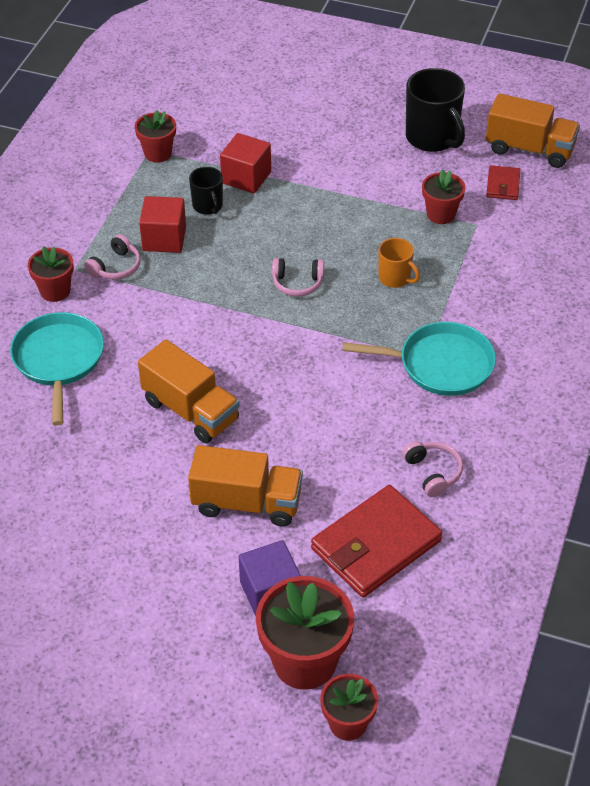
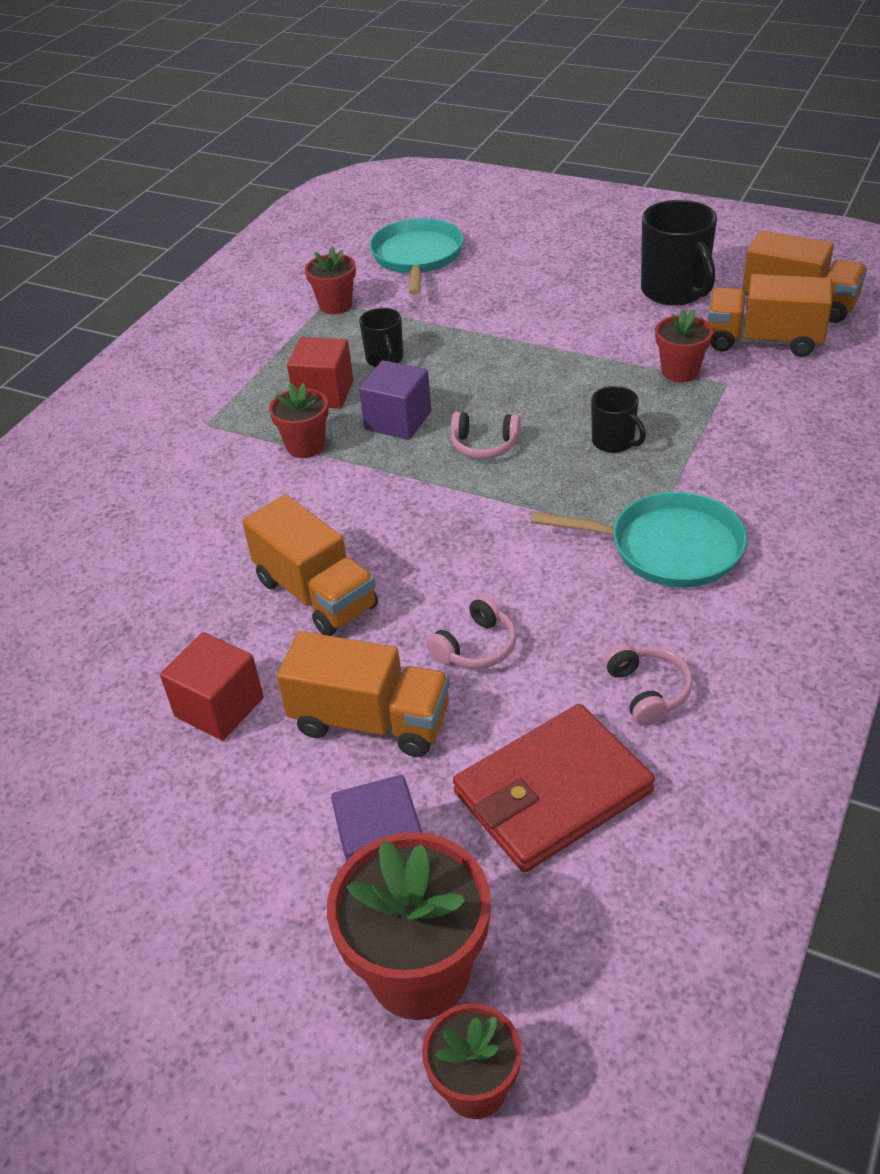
camera: 10 degrees right, 5 degrees down
(55, 291) = (176, 447): red flower pot -> red flower pot (305, 446)
(58, 360) = (158, 526): turquoise pan -> turquoise pan (417, 257)
(116, 267) = (257, 423): pink headphones -> pink headphones (476, 647)
(227, 263) = (398, 421): none -> purple cube
(246, 177) = (437, 330): red cube -> red cube (219, 707)
(395, 278) = (614, 442): orange mug -> black mug
(503, 185) = (763, 341): red wallet -> orange truck

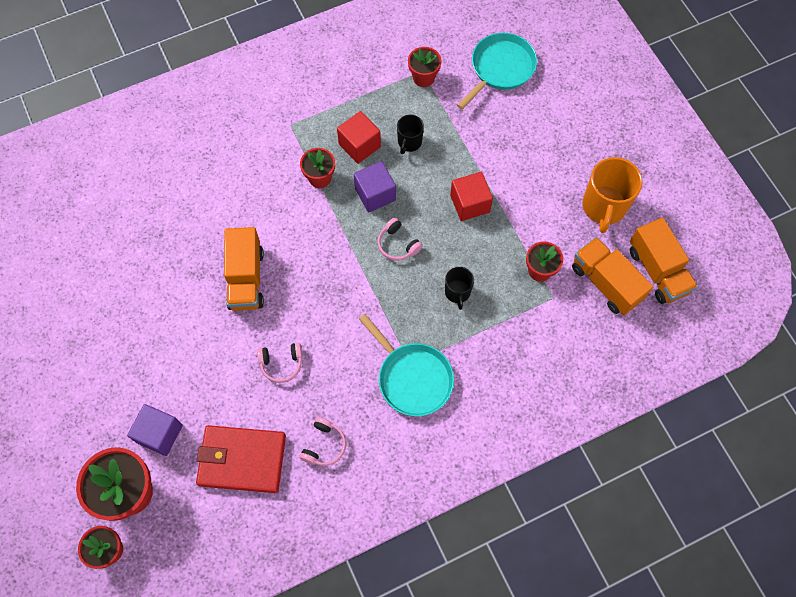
camera: 35 degrees right, 25 degrees up
(219, 707) = (161, 310): red cube -> red cube (470, 203)
(371, 721) = (209, 367): orange truck -> none
(675, 291) = (604, 207): black mug -> orange mug

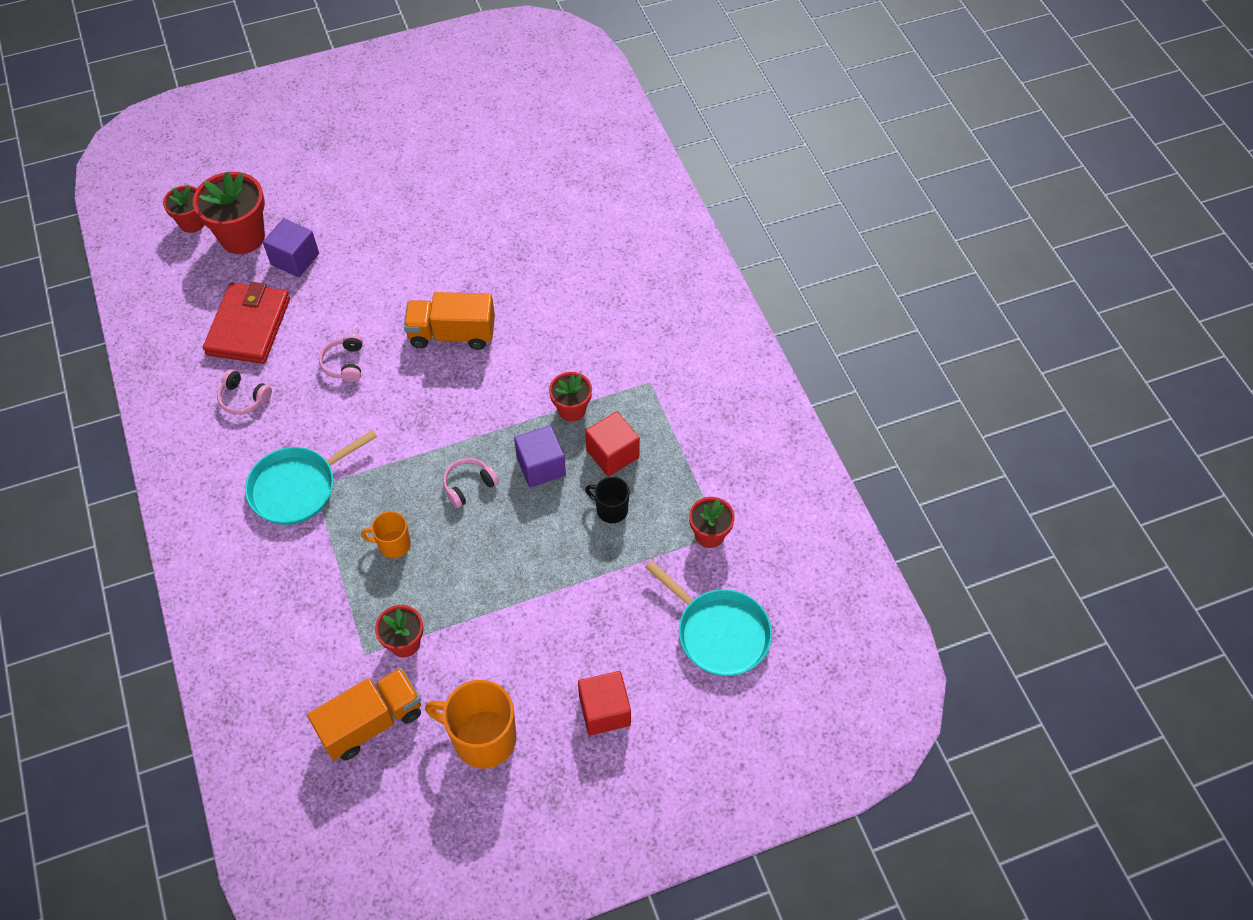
camera: 95 degrees right, 10 degrees down
(457, 292) = (393, 544): black mug -> orange mug
(470, 203) = (512, 571): red cube -> red cube (604, 711)
(657, 270) = (376, 794): orange truck -> none

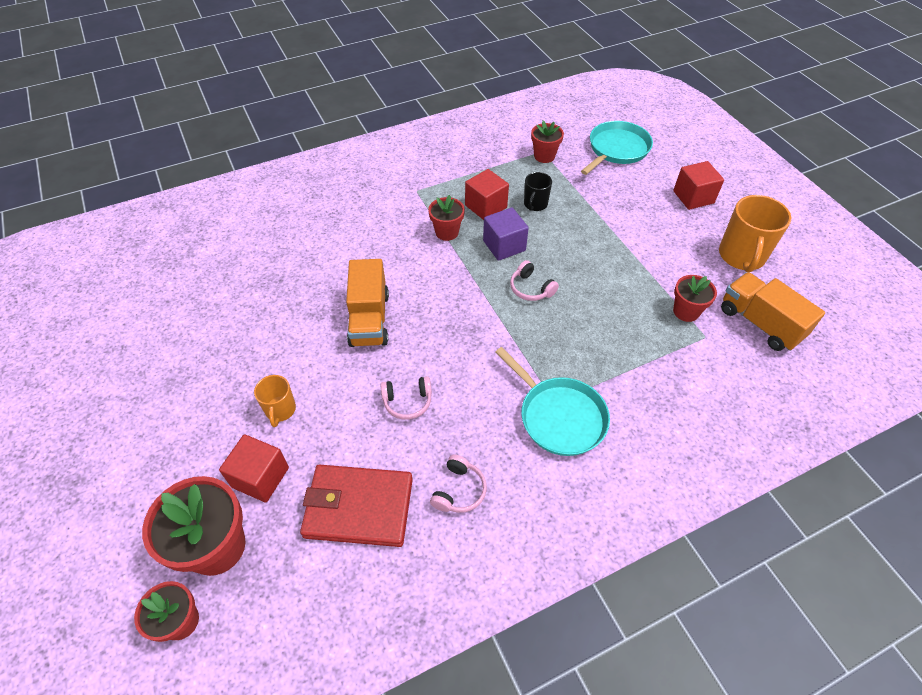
camera: 95 degrees left, 5 degrees down
(295, 259) = (260, 477): purple cube -> red cube
(393, 544) = (600, 332): orange mug -> orange mug (280, 410)

